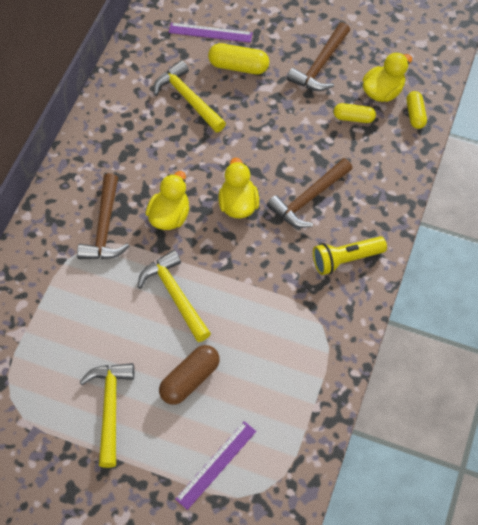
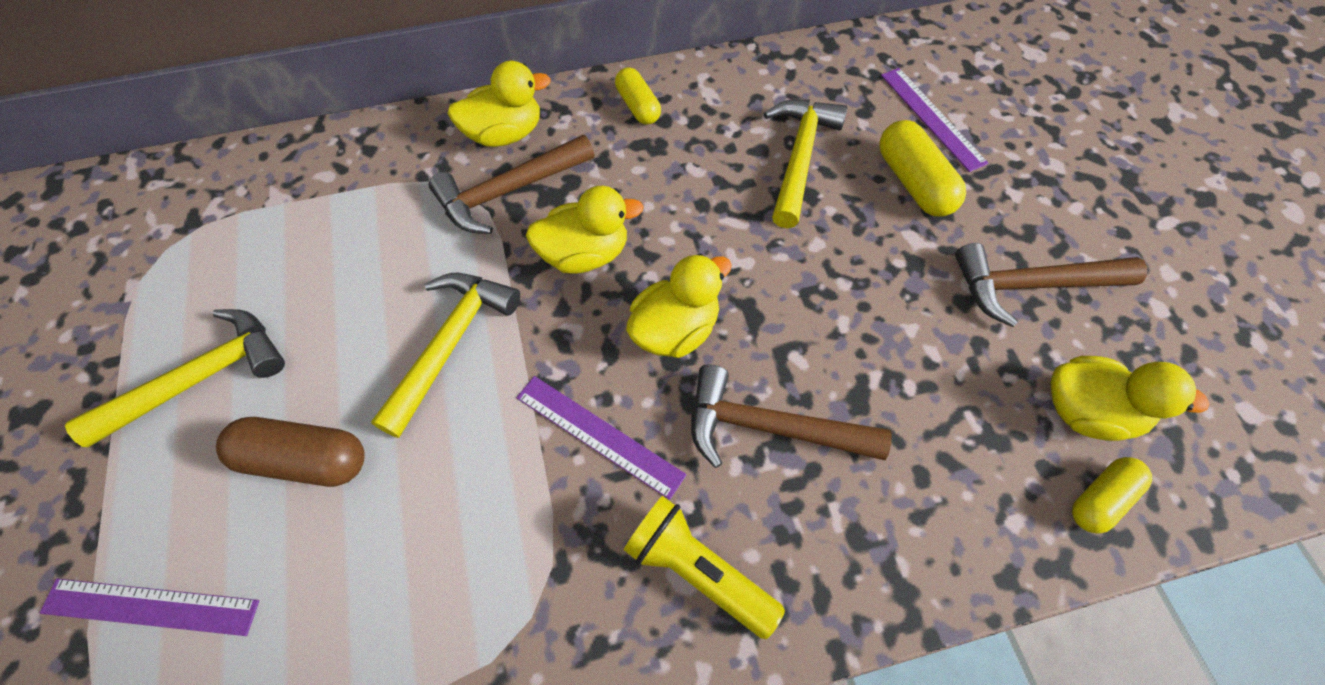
camera: 55 degrees right, 0 degrees up
(64, 210) = (504, 134): none -> yellow duck
(265, 261) = (599, 435): none -> purple ruler
(353, 118) = (988, 398): yellow capsule -> yellow capsule (638, 106)

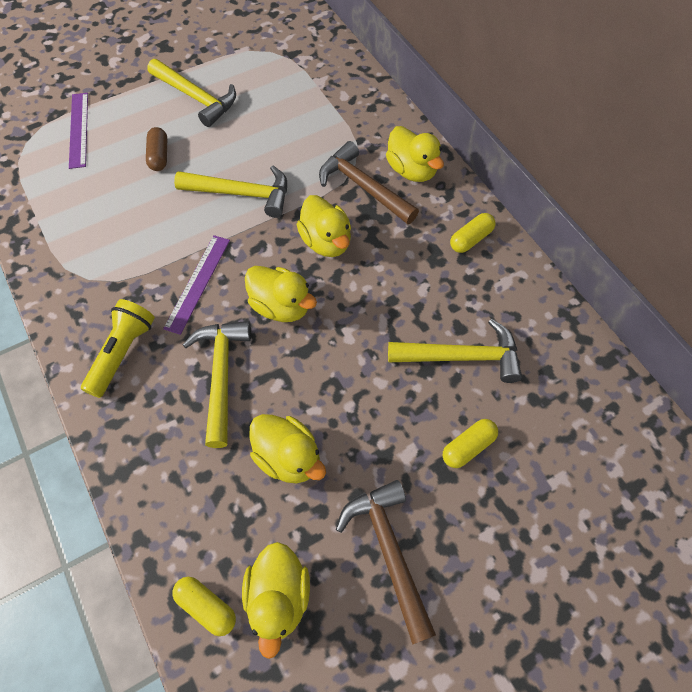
camera: 75 degrees right, 0 degrees up
(304, 459) = (159, 156): brown capsule -> brown capsule, size x0.66
(769, 427) = (221, 375): brown hammer -> yellow hammer
(906, 365) = (288, 457): none -> yellow duck
(913, 182) = (468, 447): yellow capsule -> yellow capsule, size x0.66
(932, 118) = (551, 456): purple ruler -> none

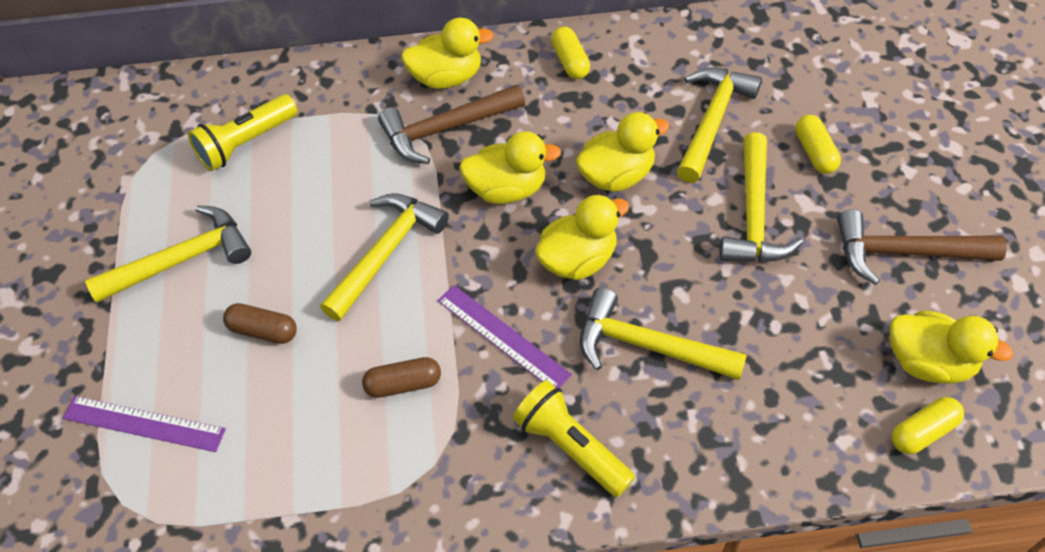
camera: 65 degrees left, 5 degrees down
(143, 241) = (403, 384): none -> brown capsule
(288, 457) = (775, 308): yellow duck -> yellow duck (616, 175)
(298, 89) = (246, 143): none -> yellow flashlight
(376, 416) = (754, 215): none -> yellow hammer

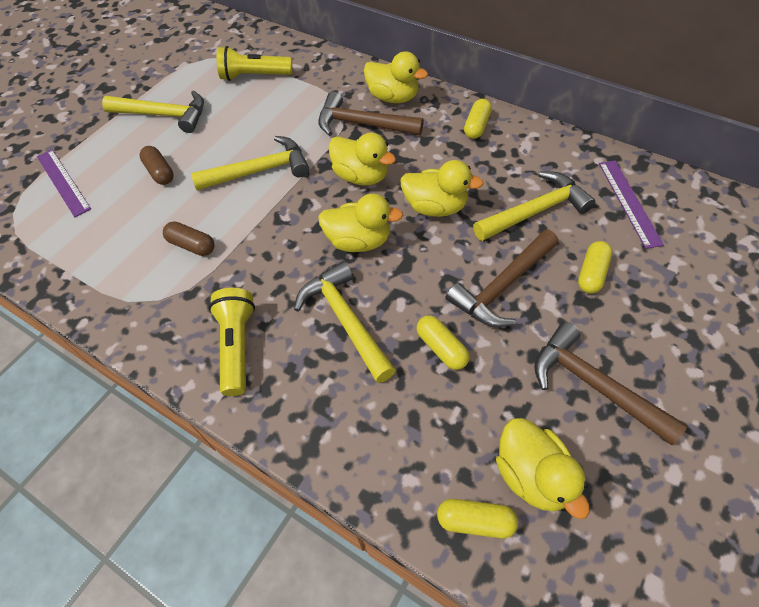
camera: 40 degrees right, 0 degrees up
(503, 337) = (269, 256): purple ruler -> purple ruler (629, 202)
(754, 215) = (502, 287): yellow hammer -> brown hammer
(758, 309) = (441, 348): none -> yellow capsule

